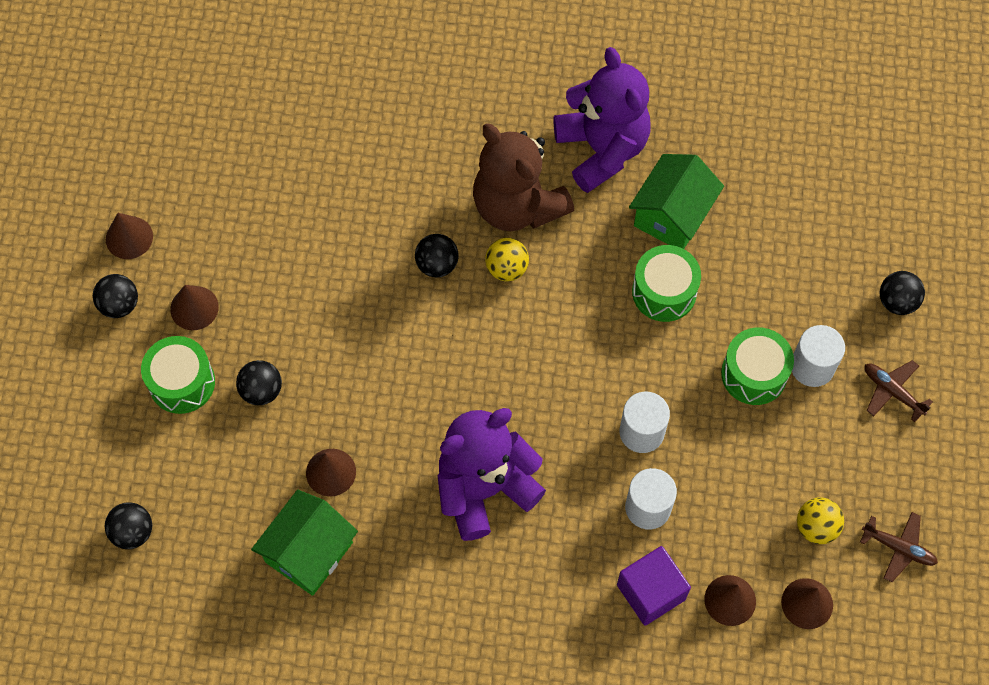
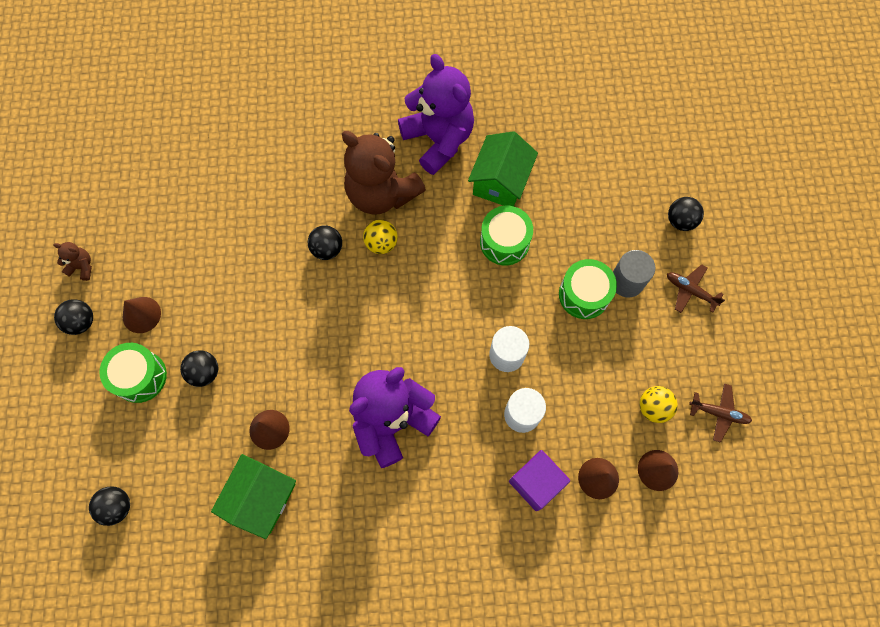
camera: 10 degrees left, 5 degrees up
(129, 237) = (82, 267): brown cone -> brown teddy bear
(812, 366) = (627, 281): white cylinder -> grey cylinder

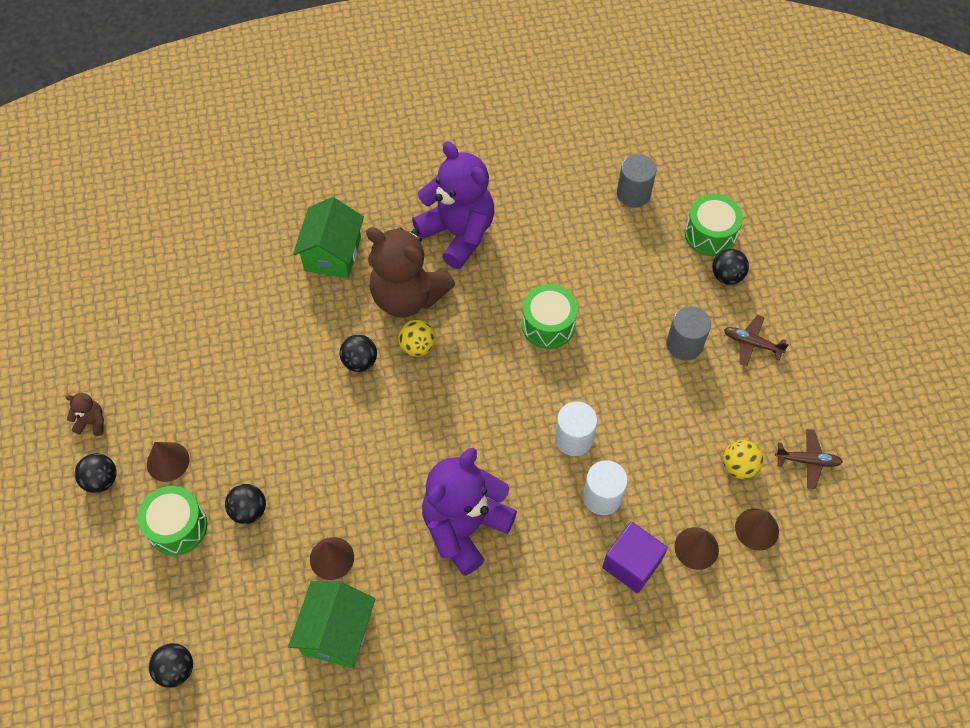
camera: 10 degrees left, 10 degrees down
(500, 181) = (531, 265): green house -> green house (332, 254)
(584, 294) = (642, 365): green drum -> green drum (710, 234)
(609, 126) = (633, 194): none -> grey cylinder

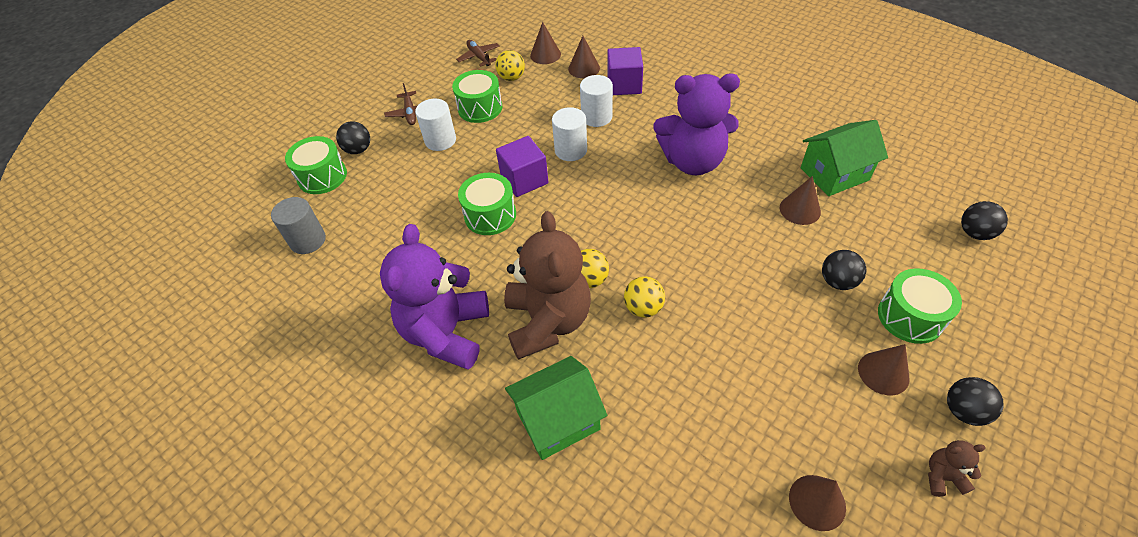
camera: 125 degrees left, 10 degrees down
(92, 422) = (942, 477): brown teddy bear -> brown teddy bear turned 120 degrees clockwise
(153, 344) = (817, 502): none -> brown cone
(360, 361) = (643, 308): black ball -> yellow ball
(568, 376) = (524, 179): none -> purple cube
(684, 344) = (440, 140): grey cylinder -> white cylinder
(708, 406) = (480, 108): none -> green drum

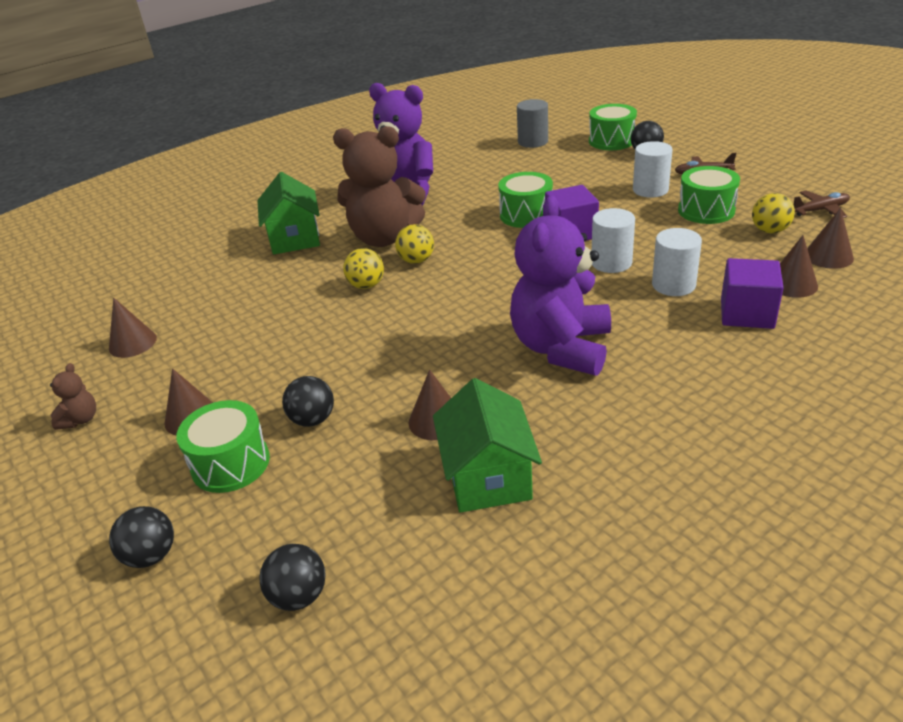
camera: 105 degrees right, 15 degrees down
(963, 411) = (111, 460): black ball -> black ball (151, 555)

